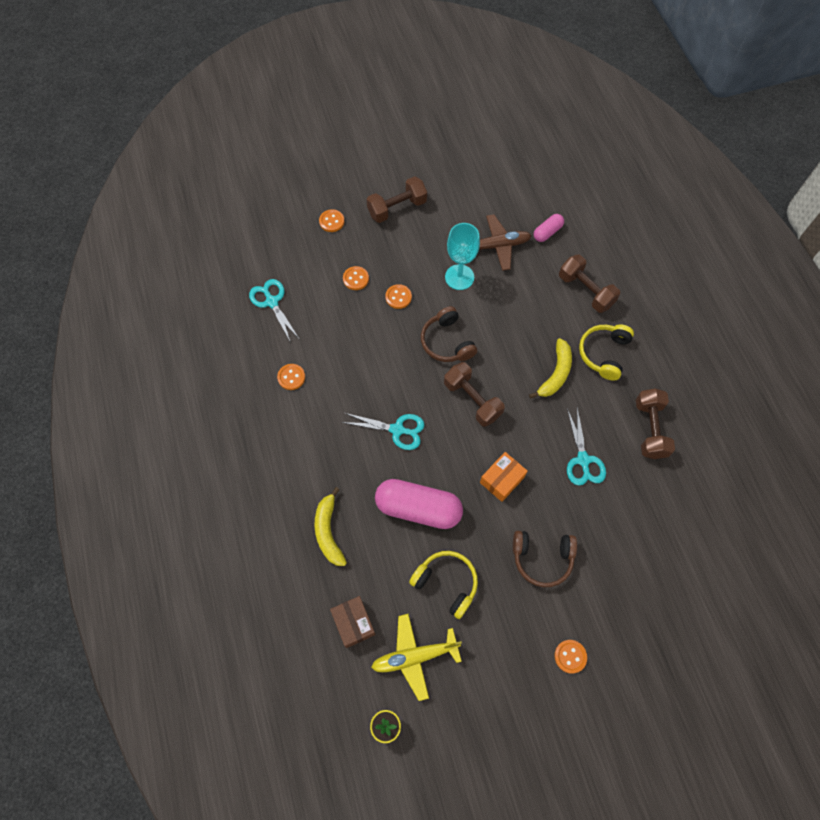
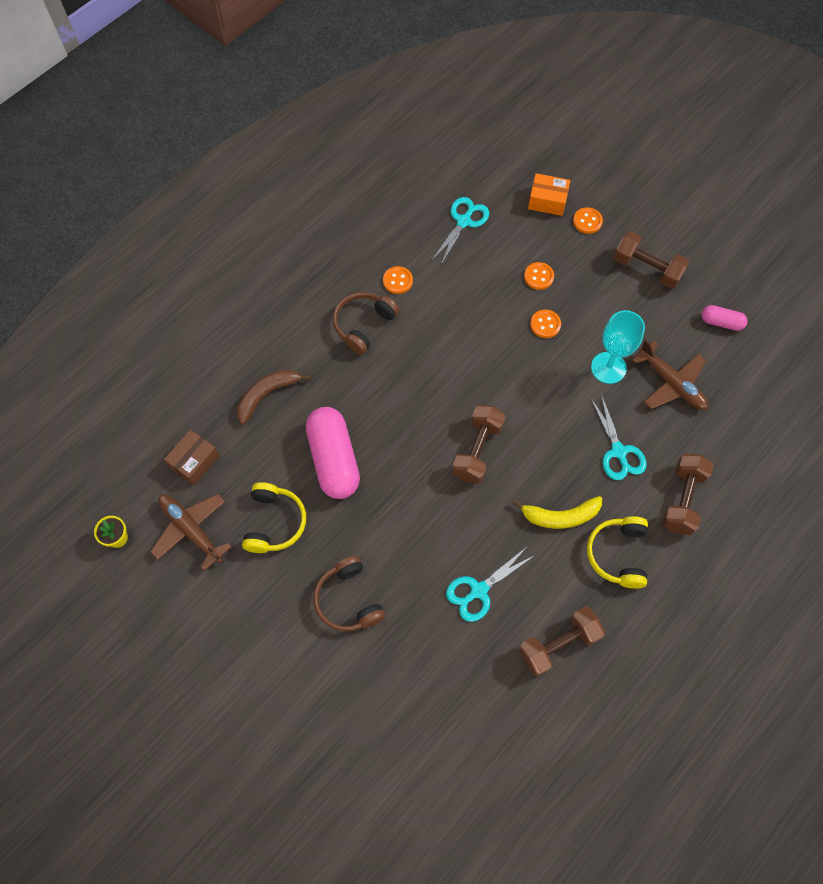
camera: 60 degrees right, 0 degrees up
(328, 531) = (267, 395): yellow banana -> brown banana
(397, 430) = (402, 399): turquoise scissors -> turquoise scissors (619, 452)
(415, 656) = (191, 530): yellow plane -> brown plane
(446, 342) = (525, 394): brown headphones -> brown headphones (363, 325)
(502, 479) = (409, 521): orange box -> orange box (547, 201)
(547, 232) = (728, 425): pink capsule -> pink capsule (721, 322)
(570, 656) = (264, 674): orange button -> none
(603, 353) = (617, 554): yellow headphones -> yellow headphones turned 75 degrees counterclockwise

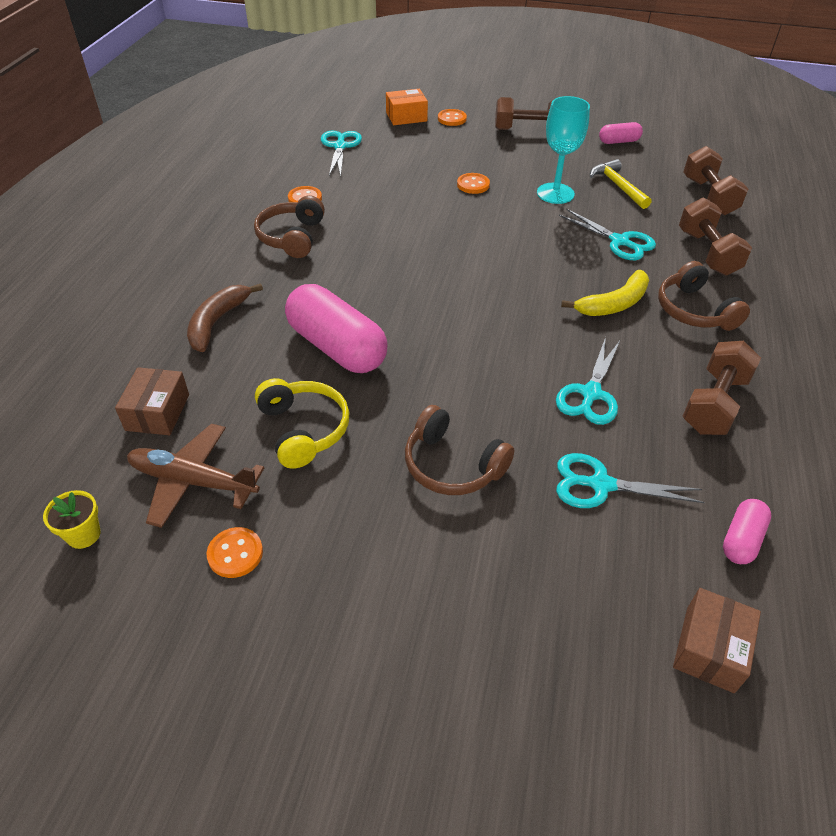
camera: 30 degrees left, 20 degrees down
(410, 803) = (710, 649): none -> brown box
(430, 664) = (600, 485): none -> turquoise scissors
(477, 450) = (487, 286): brown dumbbell -> brown dumbbell (708, 196)
(487, 750) = (741, 539): none -> pink capsule
(538, 277) = (439, 159): orange button -> orange button (235, 553)
(617, 554) = (694, 311): yellow headphones -> brown headphones
(671, 383) = (618, 186): brown plane -> yellow hammer

